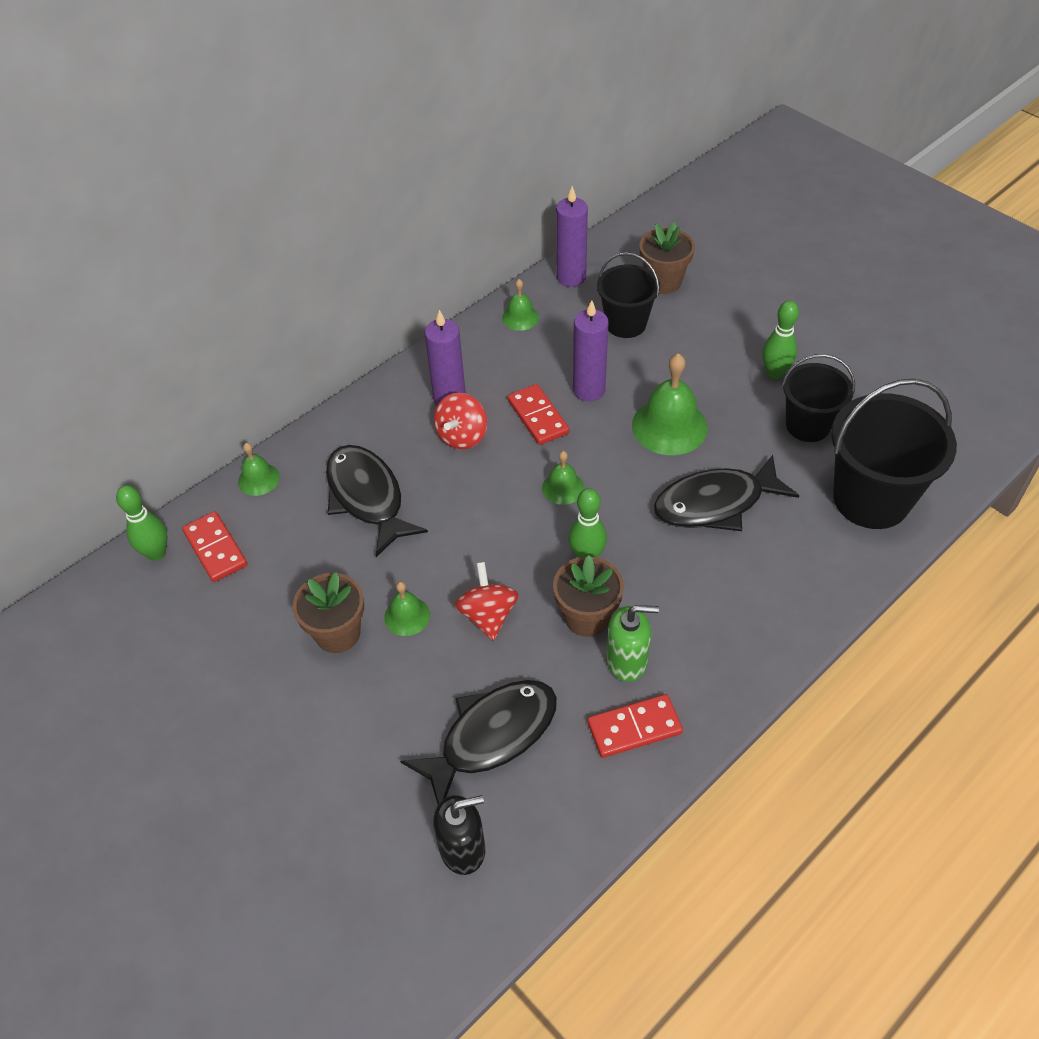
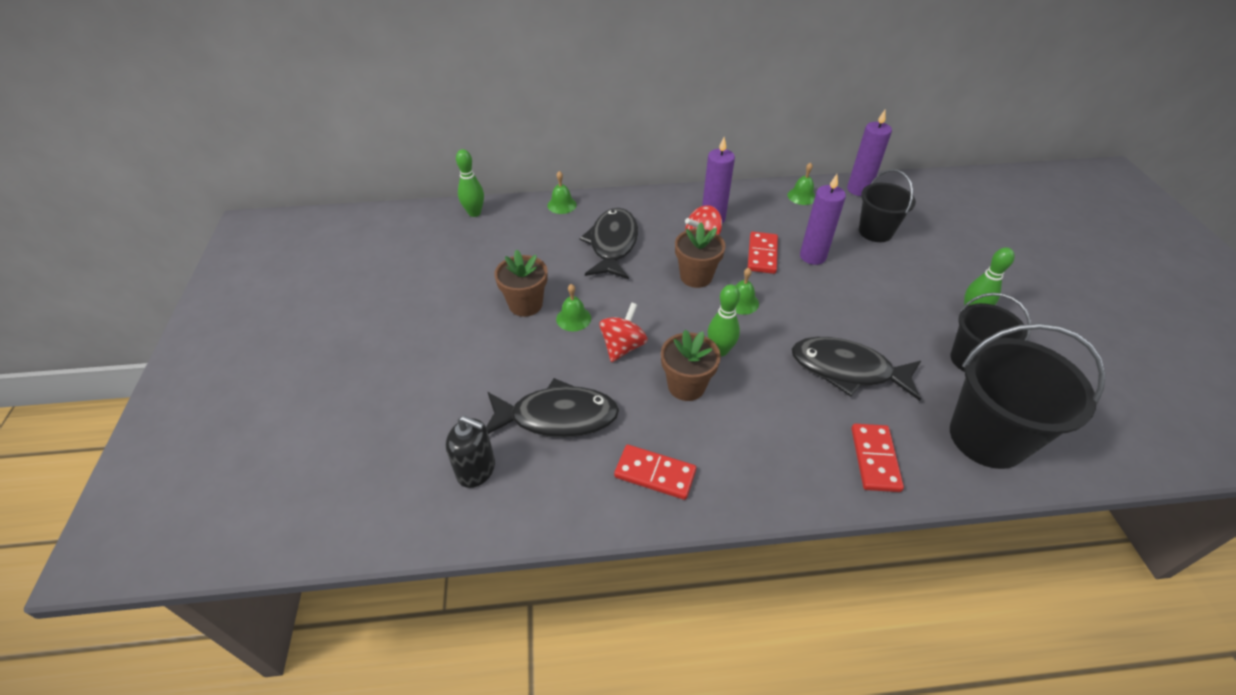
camera: 35 degrees right, 5 degrees down
(215, 549) = (505, 226): red domino -> red domino (874, 459)
(627, 661) = (689, 429): green soap dispenser -> none
(663, 282) = (927, 220): brown flower pot -> brown flower pot (696, 276)
(669, 426) = (854, 305): green bell -> none

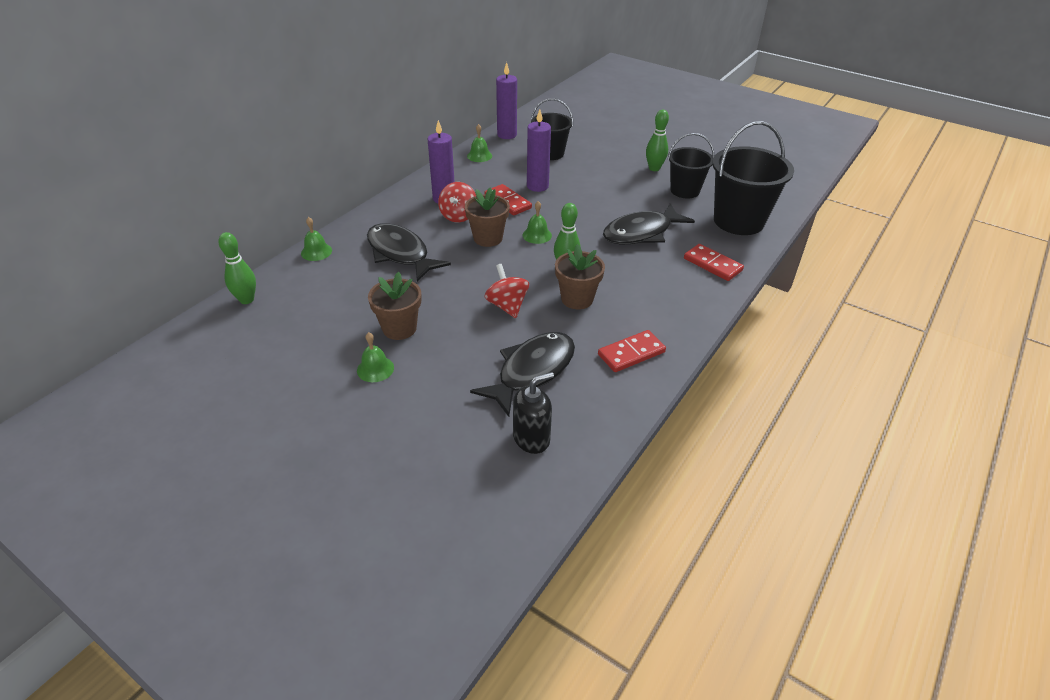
camera: 50 degrees left, 5 degrees down
(573, 318) = (448, 313): green bell -> green bell (375, 369)

